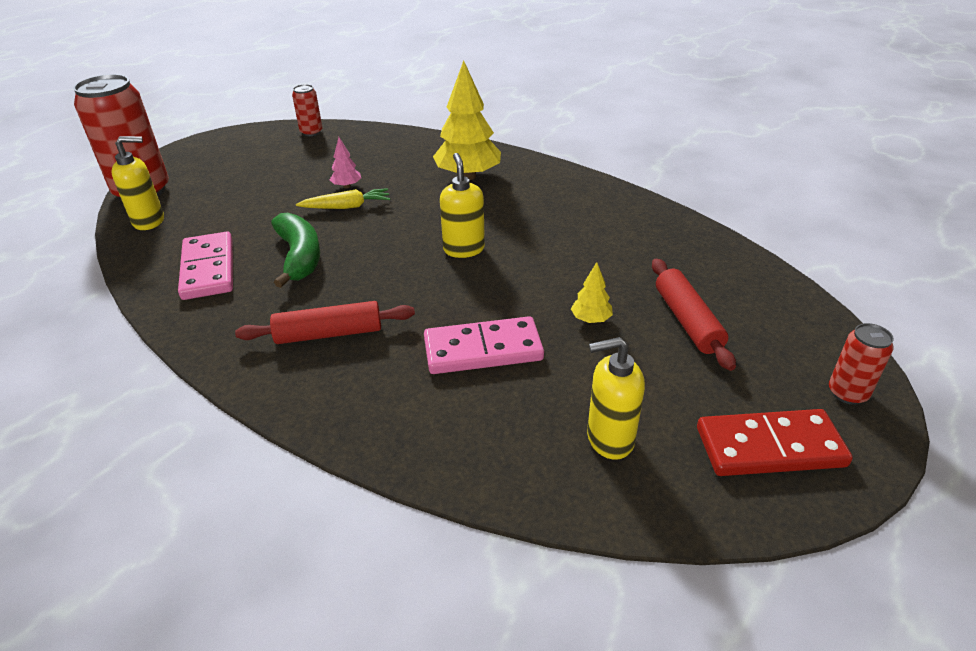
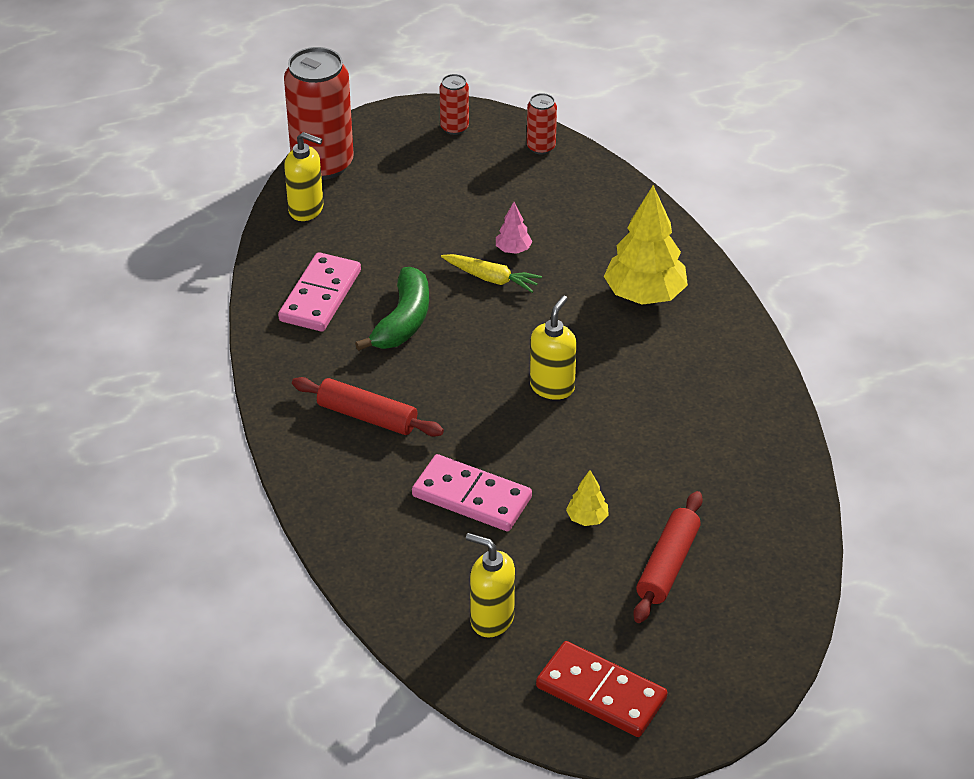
camera: 35 degrees right, 5 degrees up
(847, 393) = (718, 695): red can -> red can (454, 127)

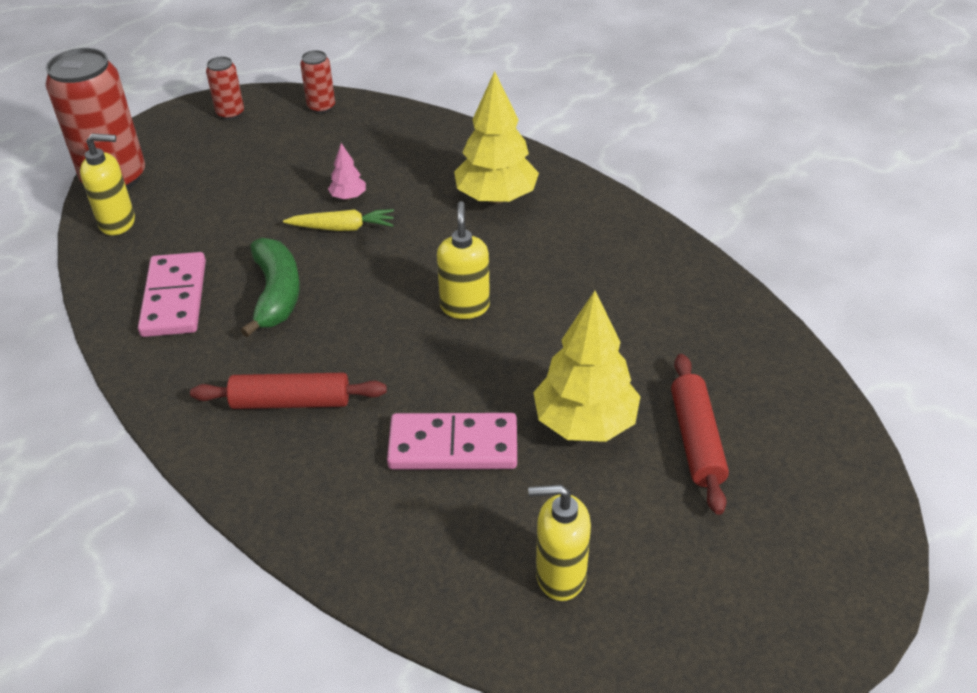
camera: 25 degrees left, 0 degrees up
(587, 518) = (585, 423): yellow tree -> yellow tree, size x2.19
(601, 693) = (731, 612): red domino -> none

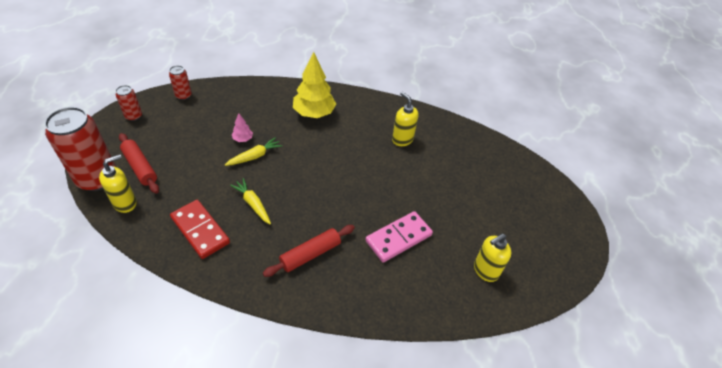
camera: 40 degrees left, 5 degrees up
(174, 298) = (200, 230): pink domino -> red domino
(276, 294) = (253, 204): green banana -> yellow carrot
(465, 306) = (346, 171): yellow soap dispenser -> yellow soap dispenser (402, 139)
(585, 423) = (439, 201): yellow tree -> none
(696, 440) = (483, 189): red rolling pin -> red rolling pin (140, 167)

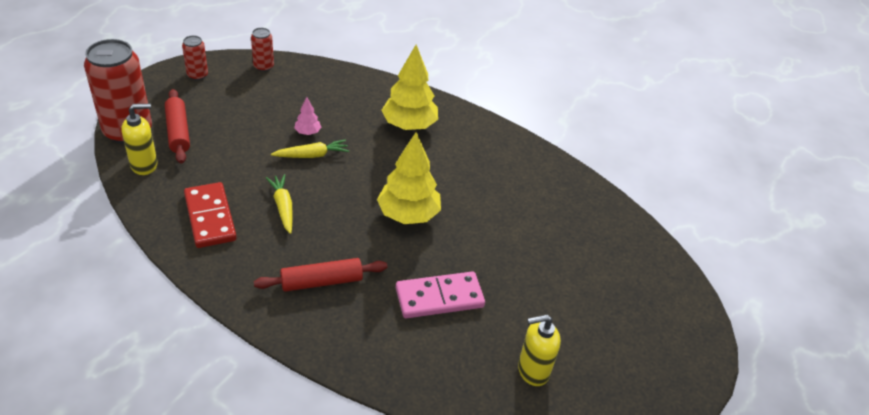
camera: 20 degrees right, 5 degrees down
(346, 182) = (408, 214): none -> yellow tree
(402, 139) = (507, 186): yellow soap dispenser -> none

